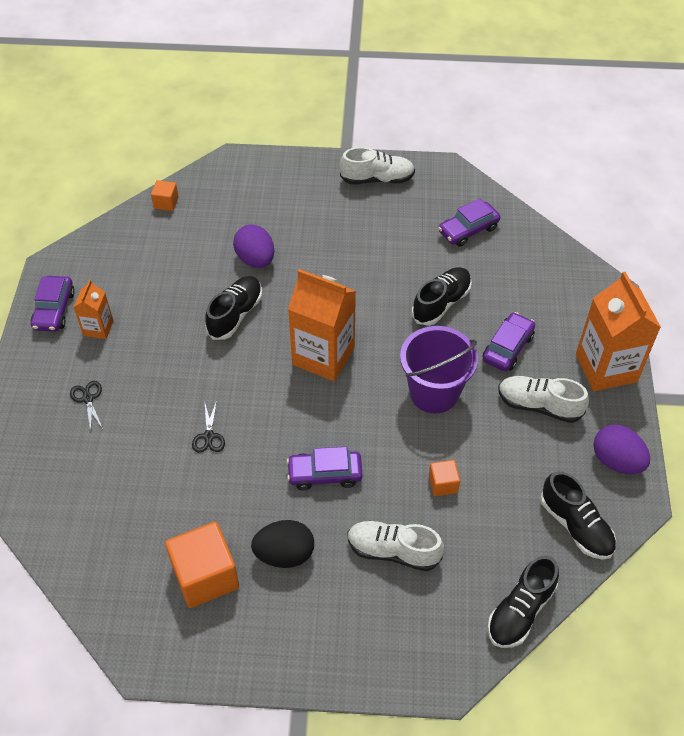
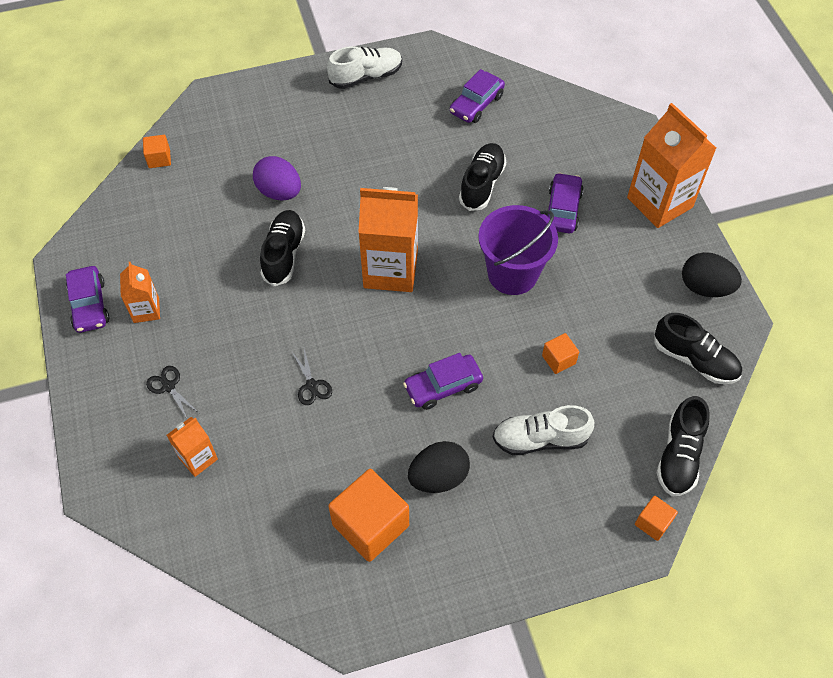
camera: 20 degrees left, 5 degrees up
(84, 468) = (198, 458): none -> orange carton
(466, 665) = (653, 523): none -> orange cube
(539, 405) = (614, 256): white shoe -> none
(616, 461) = (705, 287): purple egg -> black egg

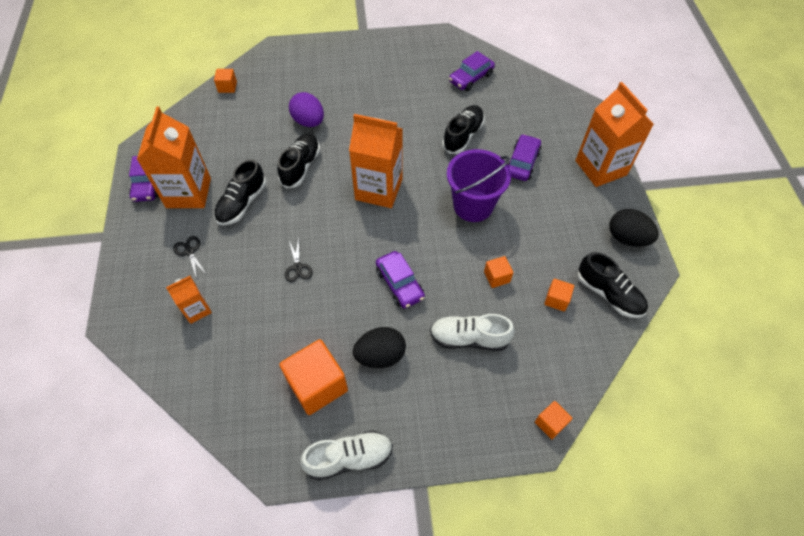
camera: 10 degrees right, 0 degrees up
(146, 310) = (188, 193): orange carton -> orange carton, size x1.92
(366, 76) = (392, 49): white shoe -> white shoe (349, 458)
(443, 386) = (400, 284): purple car -> purple car turned 105 degrees counterclockwise
(634, 376) = (556, 300): none -> orange cube
(679, 455) = (582, 370): black shoe -> black shoe (242, 203)

